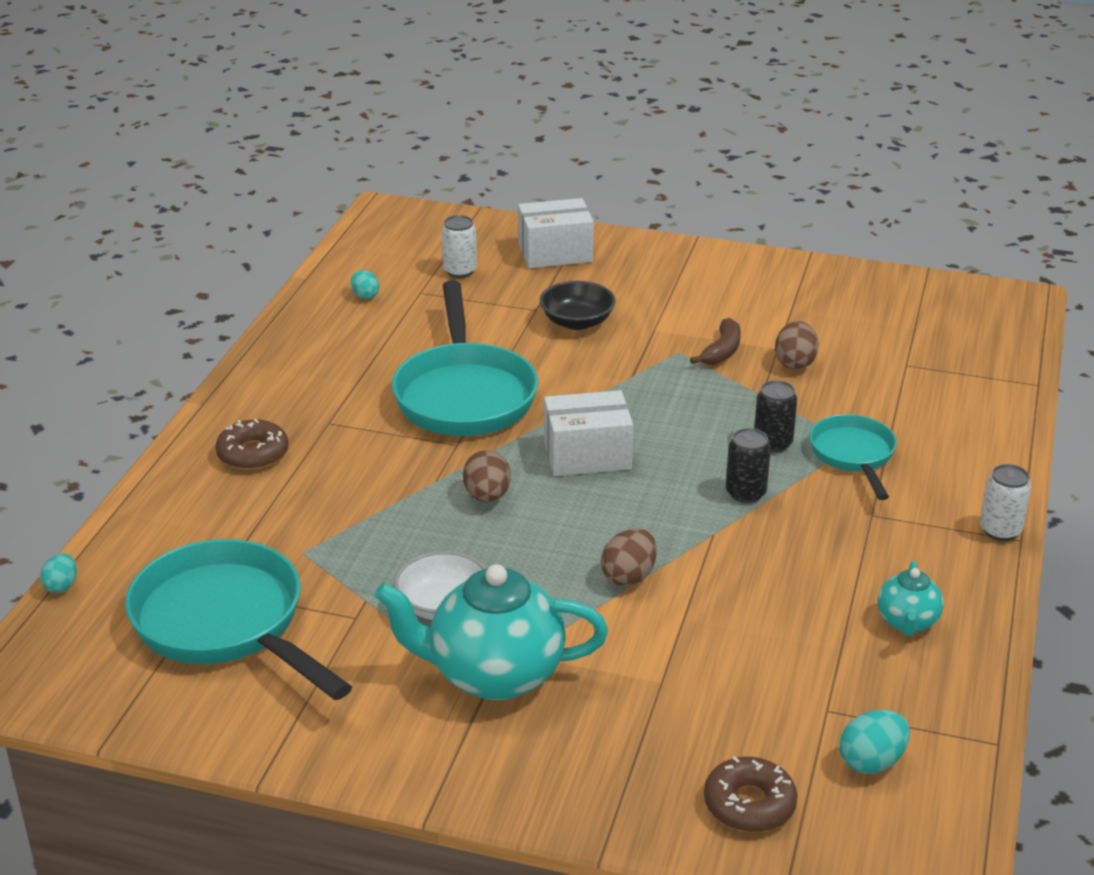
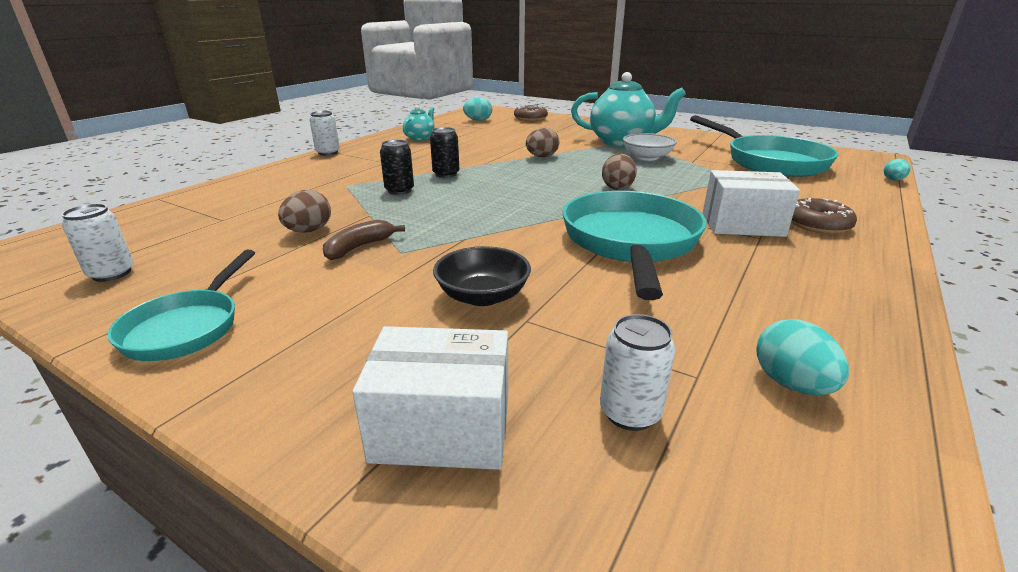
camera: 165 degrees left, 5 degrees down
(365, 296) = (791, 384): turquoise egg -> turquoise egg, size x1.52
(587, 455) = (537, 198): white box -> white box (742, 224)
(853, 455) = (356, 181): turquoise pan -> turquoise pan (187, 327)
(889, 298) = (112, 273): none -> white can

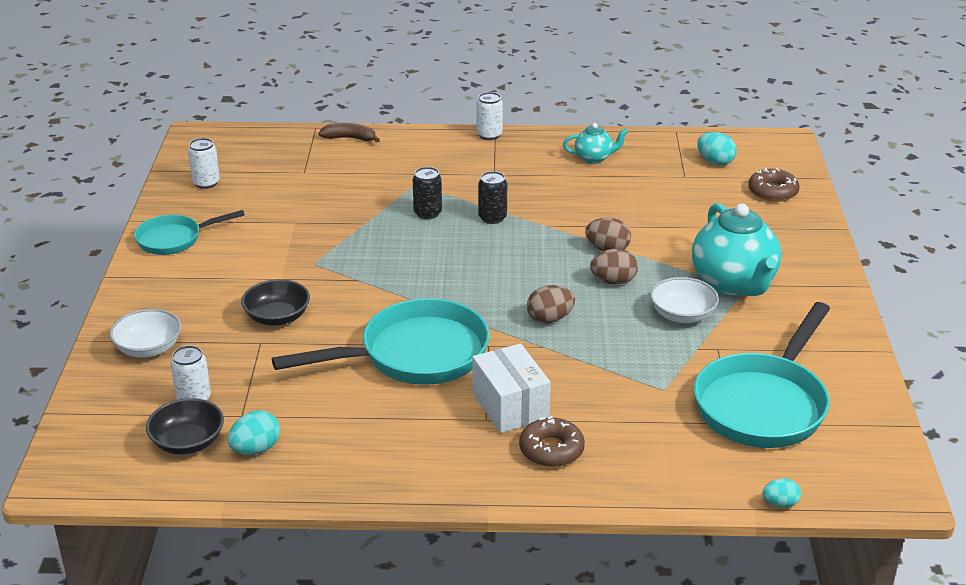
camera: 60 degrees right, 5 degrees up
(309, 231) = (315, 213): brown egg -> brown egg (613, 281)
(359, 247) = (307, 244): brown banana -> brown banana (349, 138)
(442, 428) = (148, 348): white box -> white bowl
(757, 451) = (188, 442): none -> black bowl

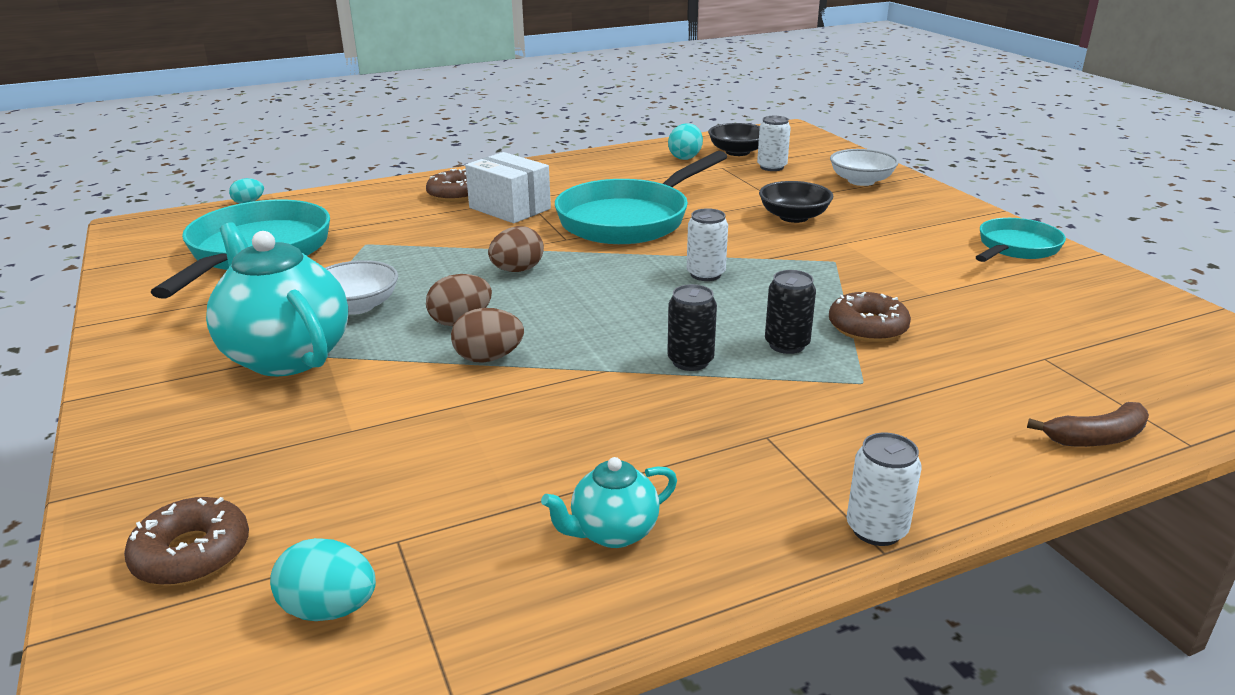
camera: 155 degrees right, 5 degrees down
(206, 183) = (1125, 309): white can -> white can (705, 274)
(367, 211) = (867, 327): none -> brown donut

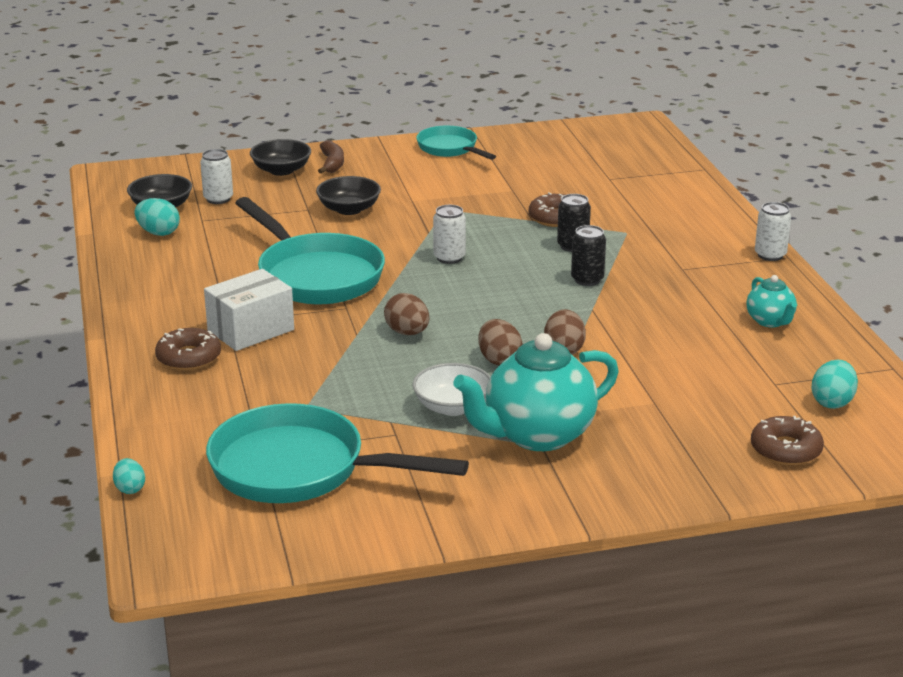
camera: 80 degrees left, 0 degrees up
(861, 181) = (281, 170): white bowl -> black bowl
(1096, 438) = (696, 187): brown banana -> brown banana (332, 164)

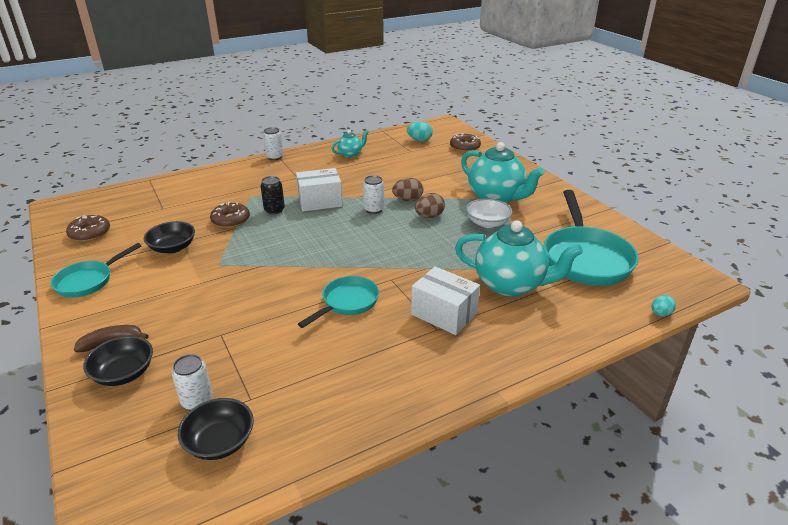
camera: 105 degrees left, 5 degrees up
(158, 233) = (285, 423): turquoise egg -> none
(188, 357) = (499, 333): brown donut -> brown donut (90, 233)
(276, 388) = (510, 285): none -> turquoise teapot
(315, 275) = (347, 303): turquoise pan -> turquoise pan, size x0.57
(349, 209) = (220, 311): black bowl -> black bowl (173, 248)
(407, 332) = (414, 250): brown egg -> none
(449, 258) = (302, 251): white can -> white can (374, 209)
(587, 279) = (320, 201): black can -> white box

